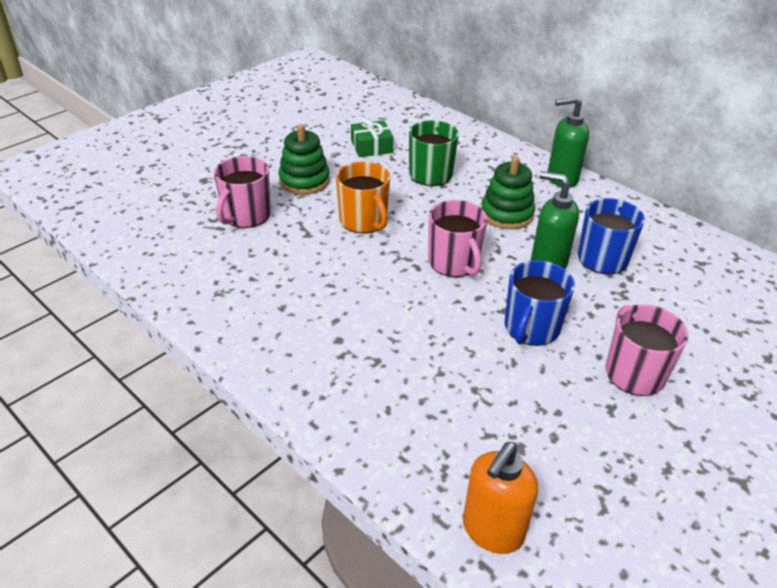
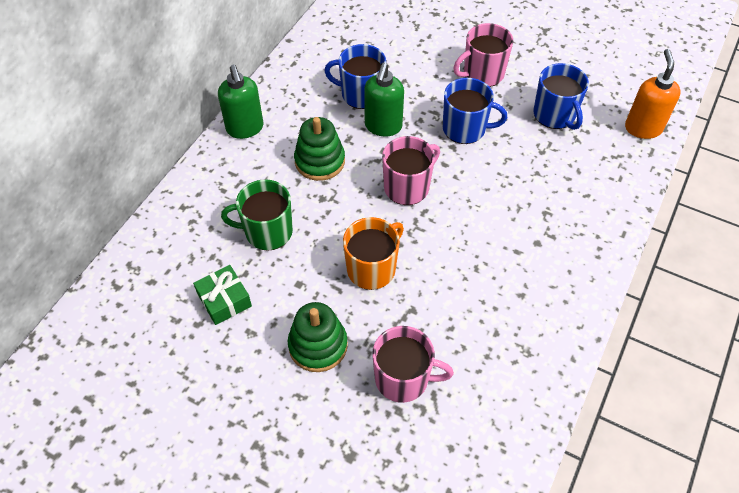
camera: 105 degrees left, 15 degrees up
(492, 531) = (643, 128): orange soap dispenser -> orange soap dispenser turned 105 degrees counterclockwise
(540, 426) = (555, 115): none -> blue mug

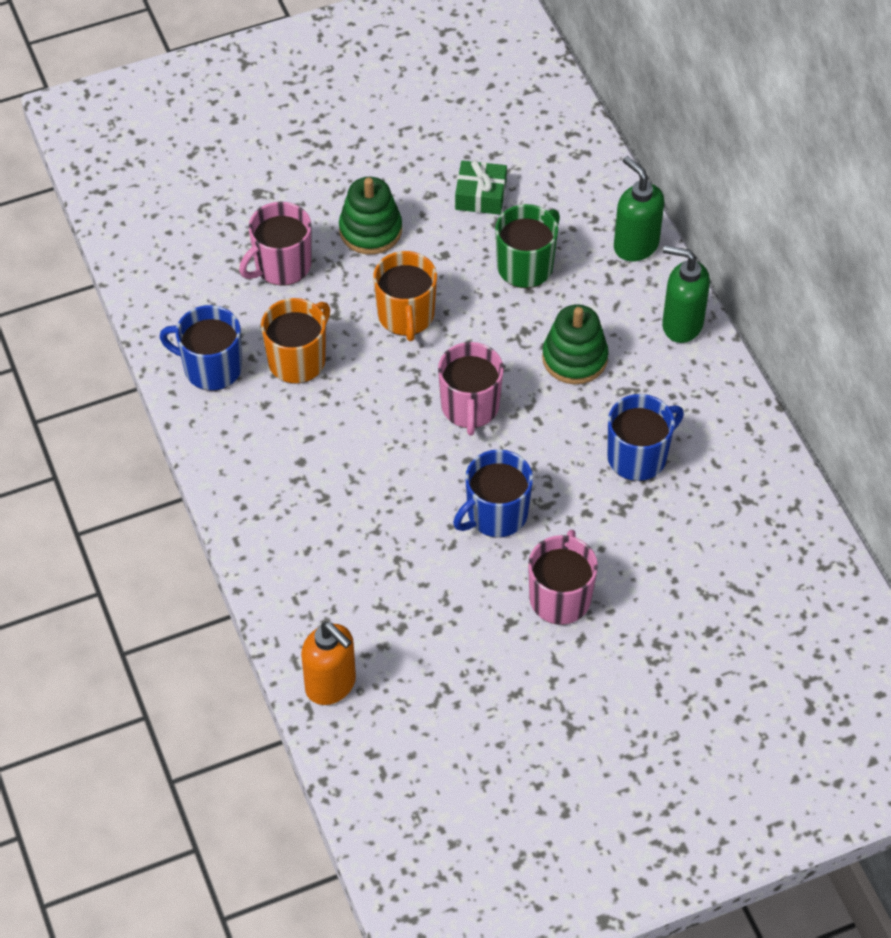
camera: 130 degrees right, 0 degrees up
(383, 126) = (570, 443): green soap dispenser -> green soap dispenser (635, 245)
(469, 303) = (298, 360): none -> orange mug
(555, 115) = (432, 615): blue mug -> blue mug (211, 368)

